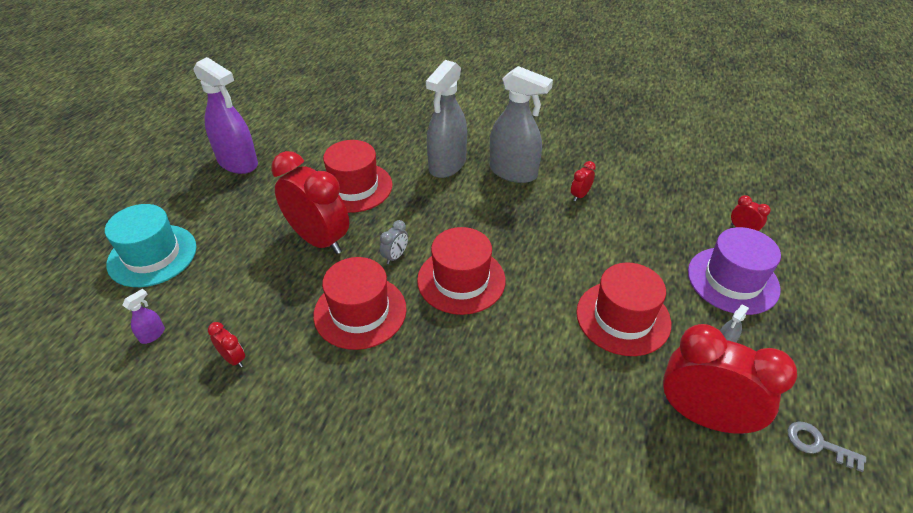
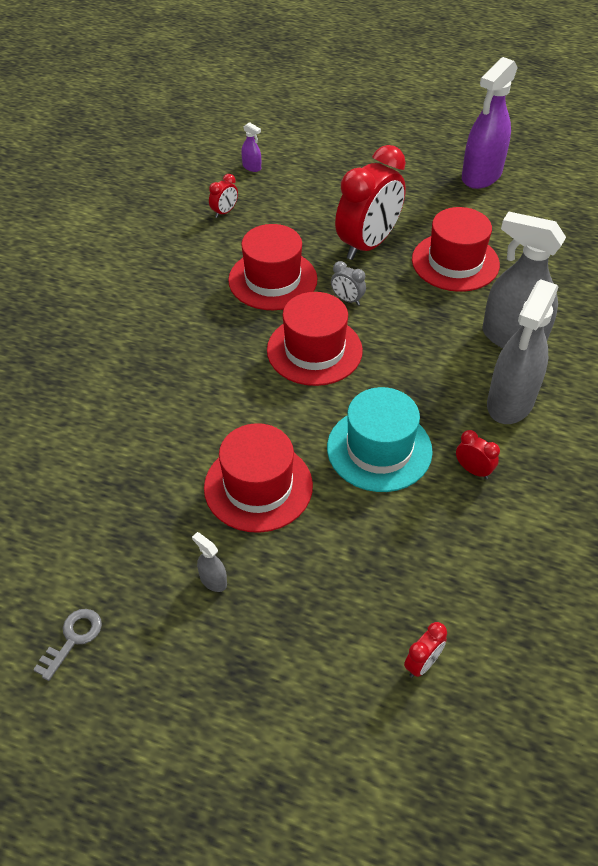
camera: 90 degrees right, 5 degrees up
(152, 255) = (341, 149): turquoise hat -> turquoise hat (379, 449)
(703, 416) = (123, 536): red clock -> none
(732, 280) = (318, 620): purple hat -> none

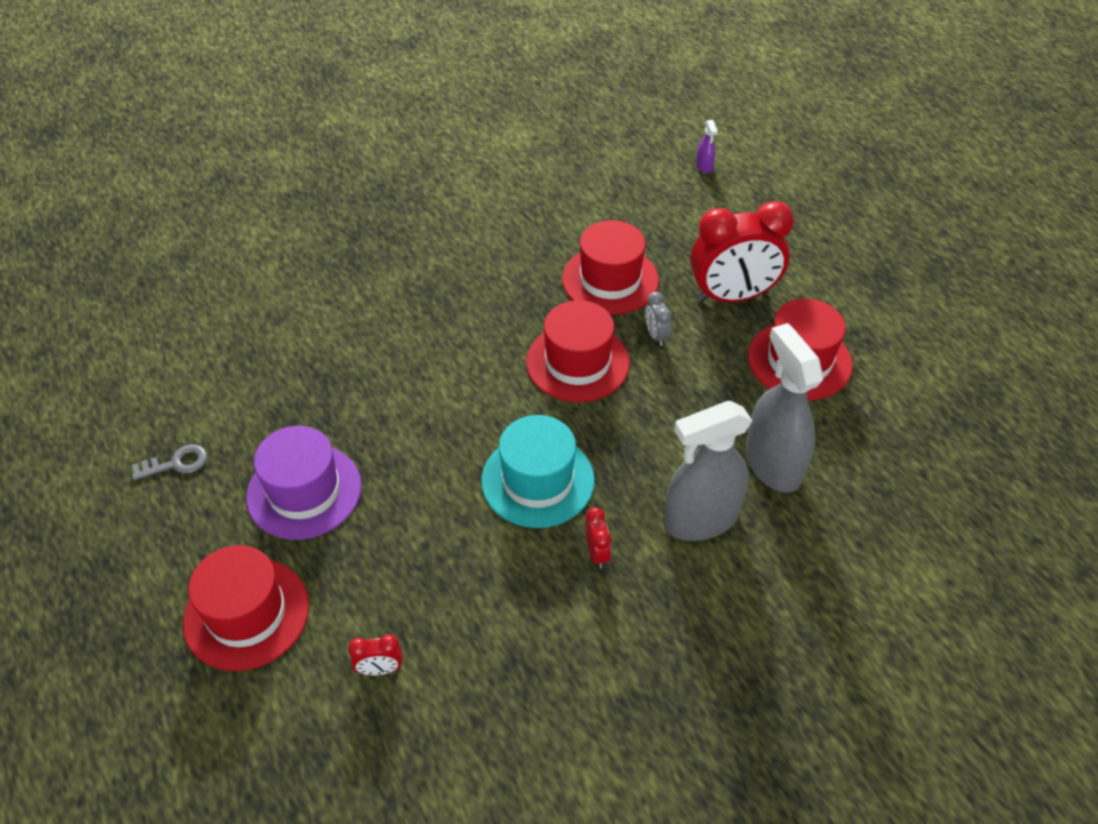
camera: 40 degrees right, 0 degrees up
(213, 580) = (304, 491): grey spray bottle -> purple hat
(224, 212) = (634, 196): red clock -> none
(258, 486) = (411, 444): red hat -> red hat (246, 613)
(481, 176) = (928, 292): purple spray bottle -> none

